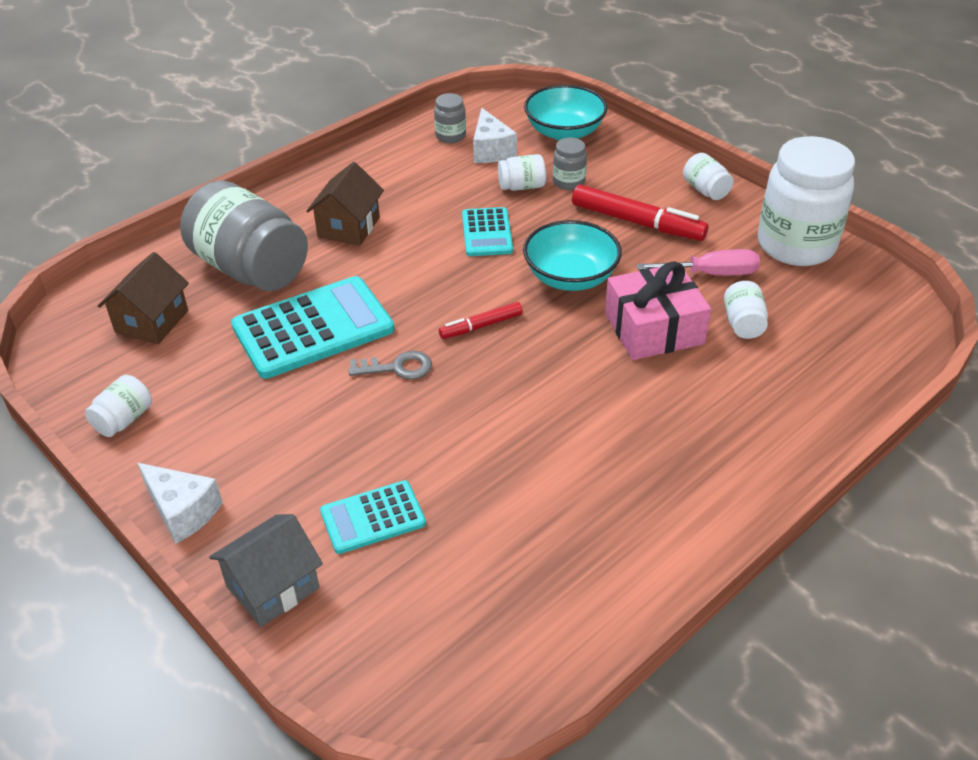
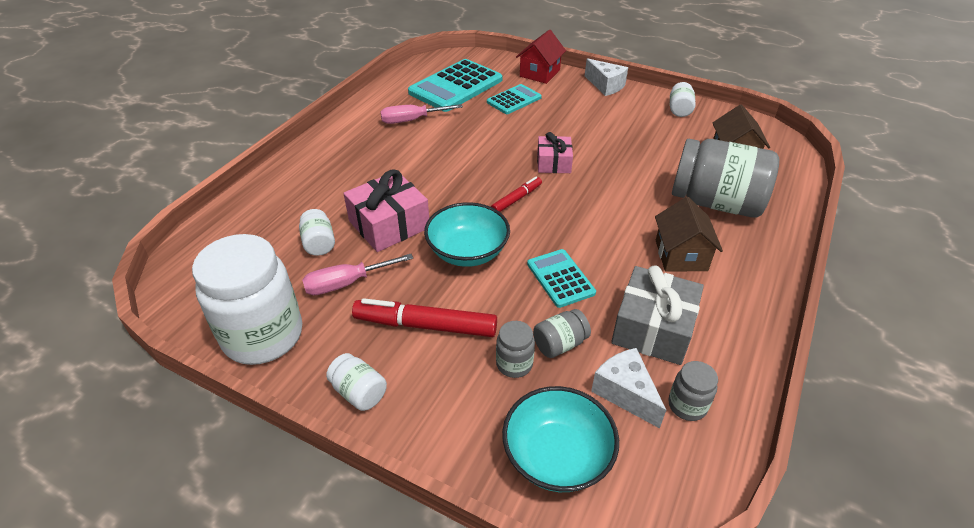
camera: 160 degrees right, 0 degrees up
(182, 511) = (605, 86): white cheese -> white cheese turned 150 degrees counterclockwise
(272, 587) = (539, 73): grey house -> red house
(313, 328) = (628, 173): turquoise calculator -> turquoise calculator (456, 86)
(397, 367) = (553, 163): grey key -> pink gift
(432, 180) = (653, 328): none -> grey gift
(522, 186) = (560, 344): white jar -> grey jar
(577, 512) = (412, 120): none -> pink screwdriver

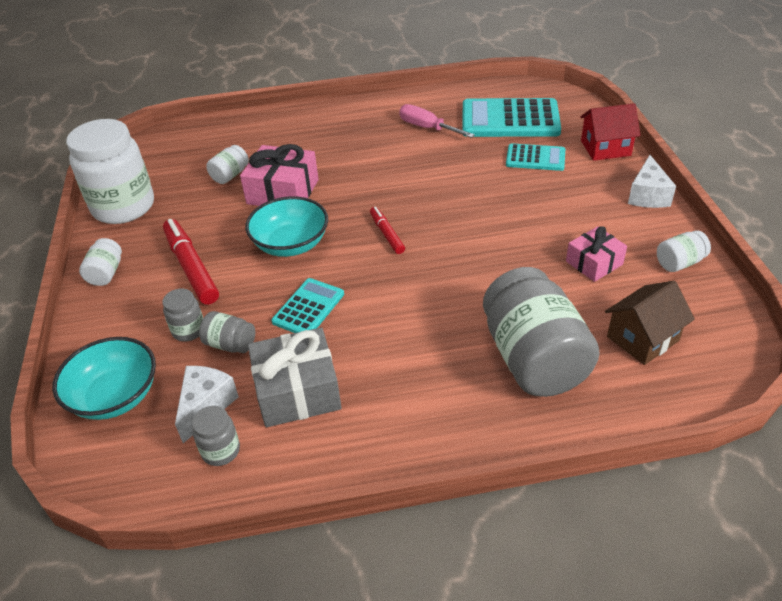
camera: 55 degrees right, 0 degrees up
(347, 283) = (201, 210): pink screwdriver -> none
(516, 199) = (386, 234): red marker -> red marker turned 120 degrees counterclockwise
(553, 163) = (465, 228): pink gift -> pink gift (594, 263)
(681, 255) = (417, 368): brown house -> none

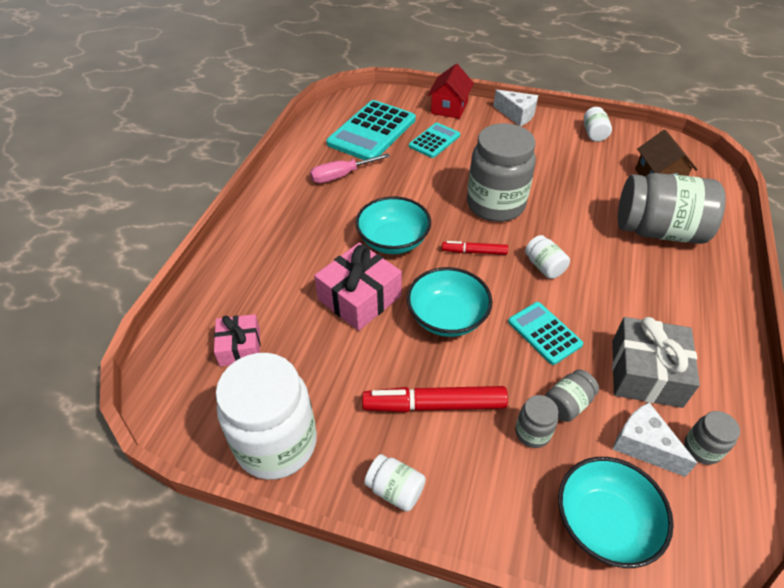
camera: 65 degrees left, 5 degrees up
(230, 175) = (296, 329): white jar -> white jar (544, 267)
(364, 184) = (393, 241): none -> turquoise bowl
(469, 226) = (495, 205): none -> grey jar
(594, 263) = (574, 166): pink gift -> pink gift (240, 347)

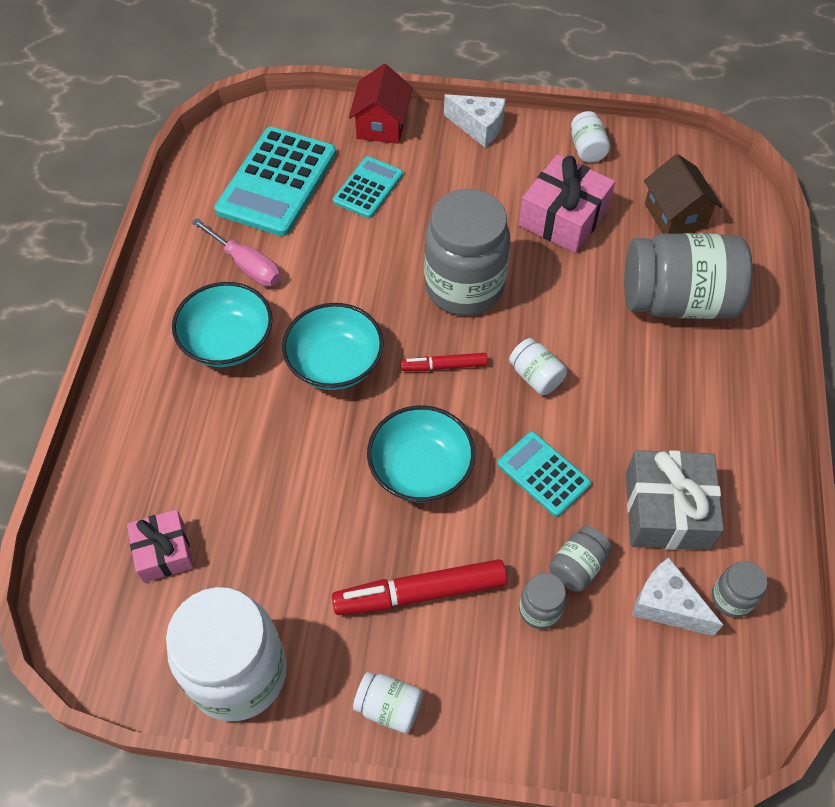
camera: 10 degrees left, 10 degrees up
(341, 176) = (246, 265): pink screwdriver -> pink screwdriver turned 105 degrees counterclockwise
(359, 298) = (305, 457): pink gift -> pink gift (563, 217)
(604, 523) = (626, 706): turquoise bowl -> turquoise bowl (228, 342)

